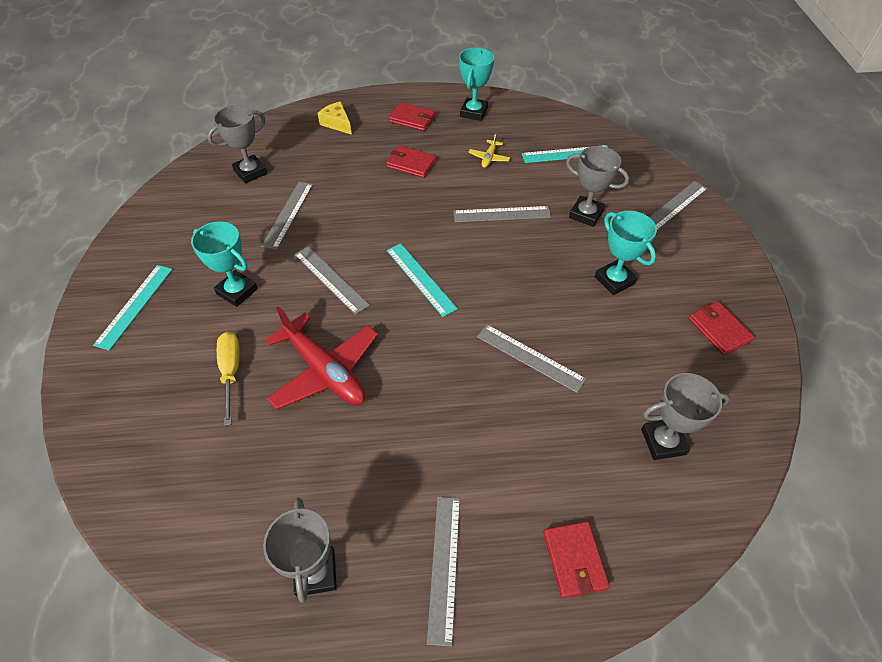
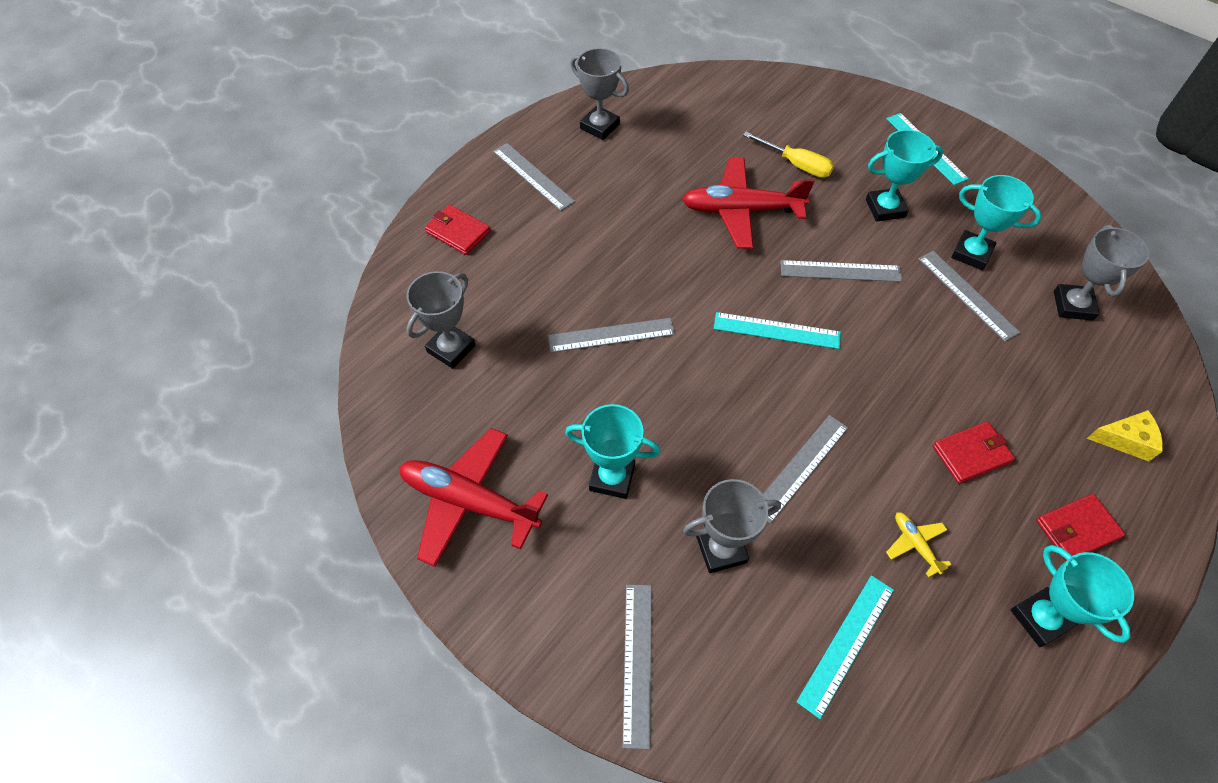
camera: 135 degrees right, 5 degrees up
(245, 229) = (971, 253): none -> turquoise trophy
(719, 330) = (469, 501): red wallet -> red plane

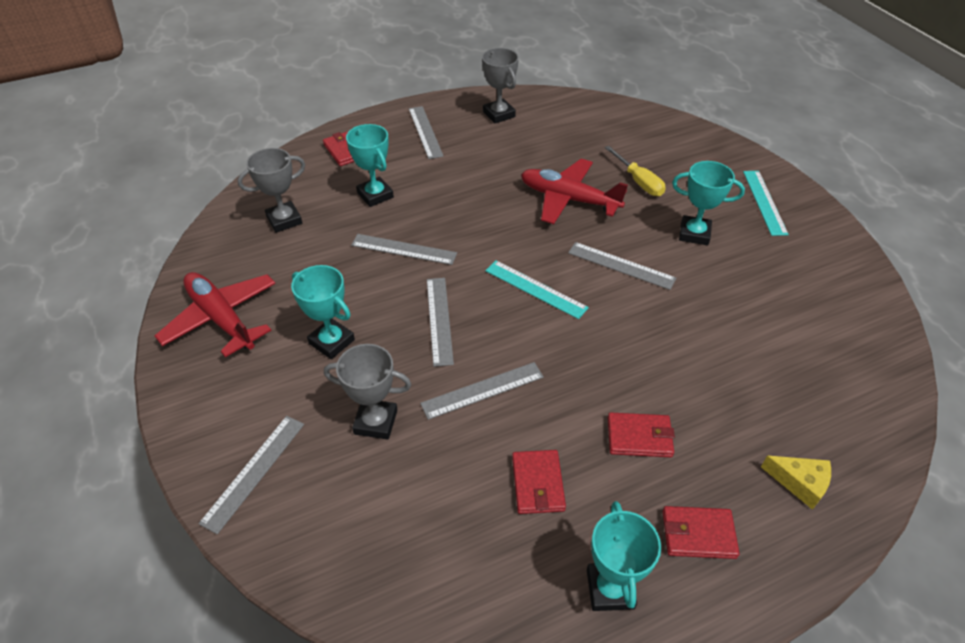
camera: 25 degrees right, 10 degrees down
(846, 644) = (424, 531): turquoise ruler -> none
(915, 544) = (538, 484): yellow plane -> red wallet
(967, 295) = (724, 318): grey ruler -> grey ruler (439, 320)
(971, 253) = (750, 290): turquoise trophy -> turquoise trophy (375, 195)
(1073, 305) = (822, 360): grey trophy -> none

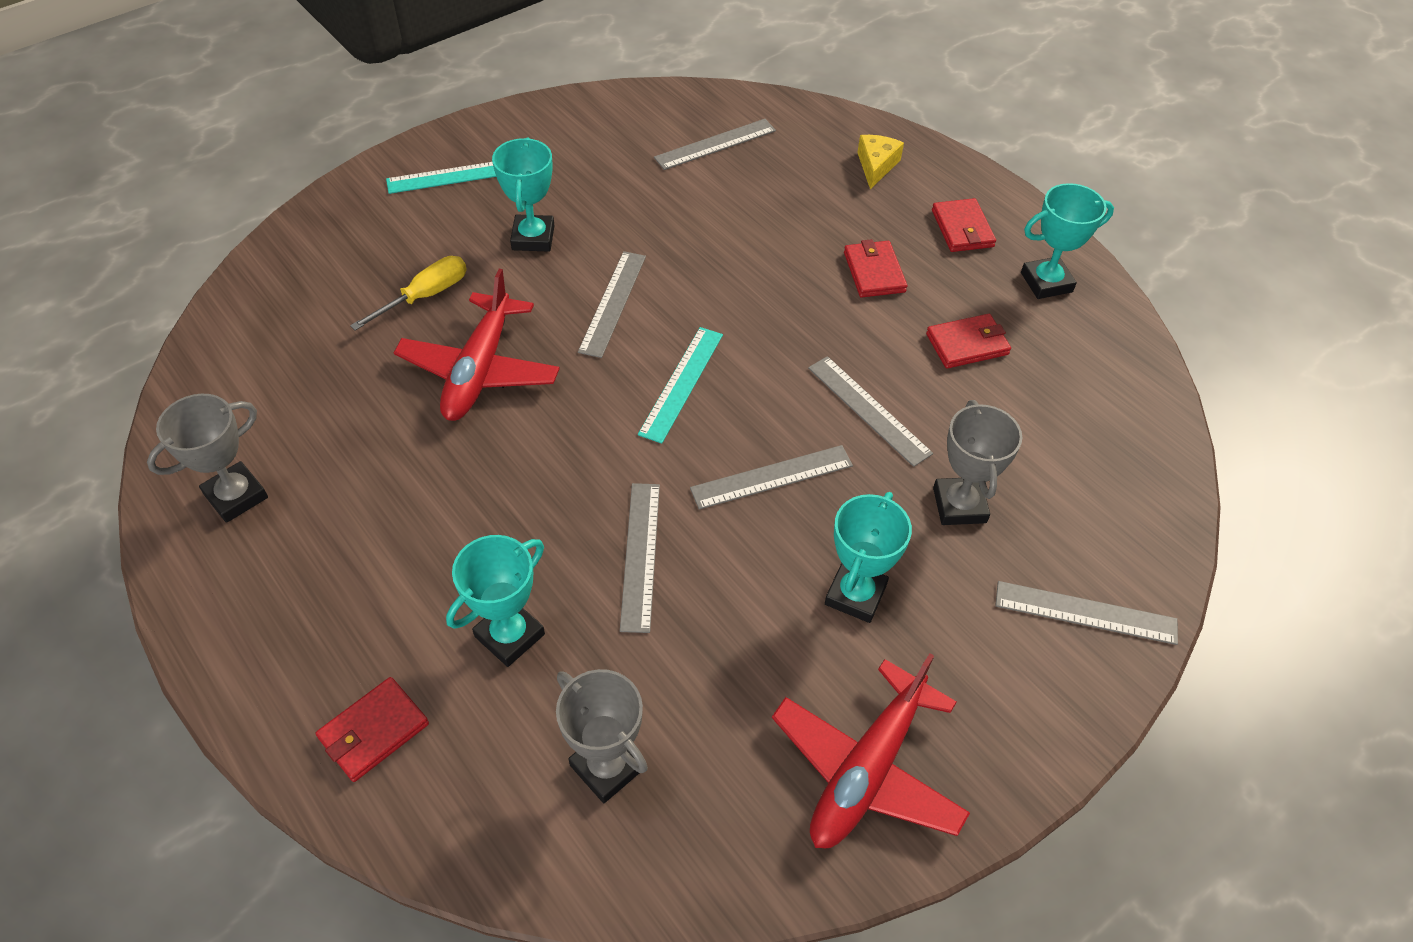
camera: 105 degrees left, 5 degrees up
(425, 132) = (299, 604): grey ruler -> grey ruler (715, 144)

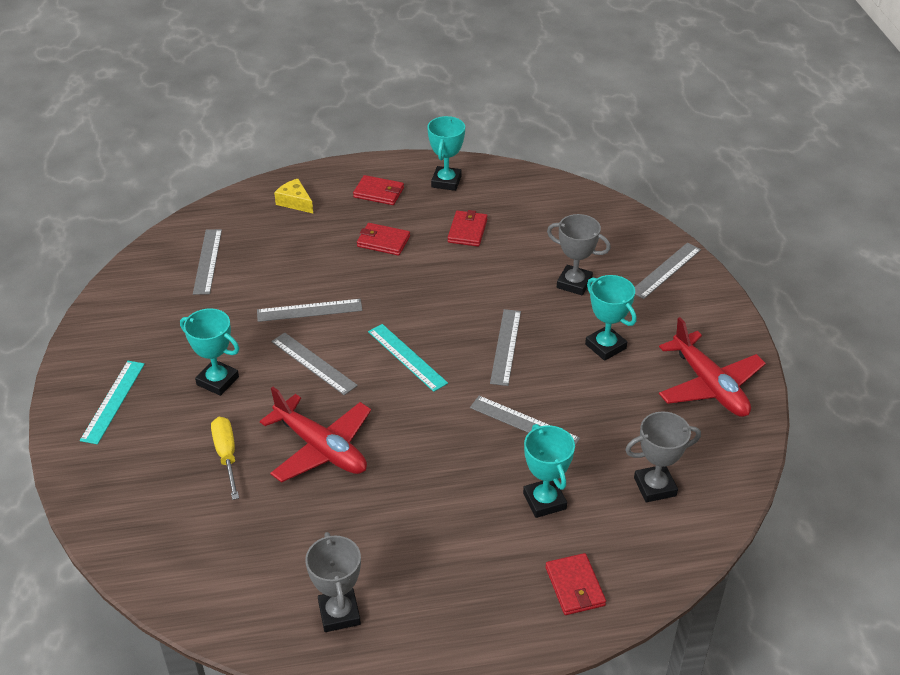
camera: 60 degrees left, 10 degrees down
(868, 410) = (486, 288): grey ruler -> grey ruler (309, 310)

